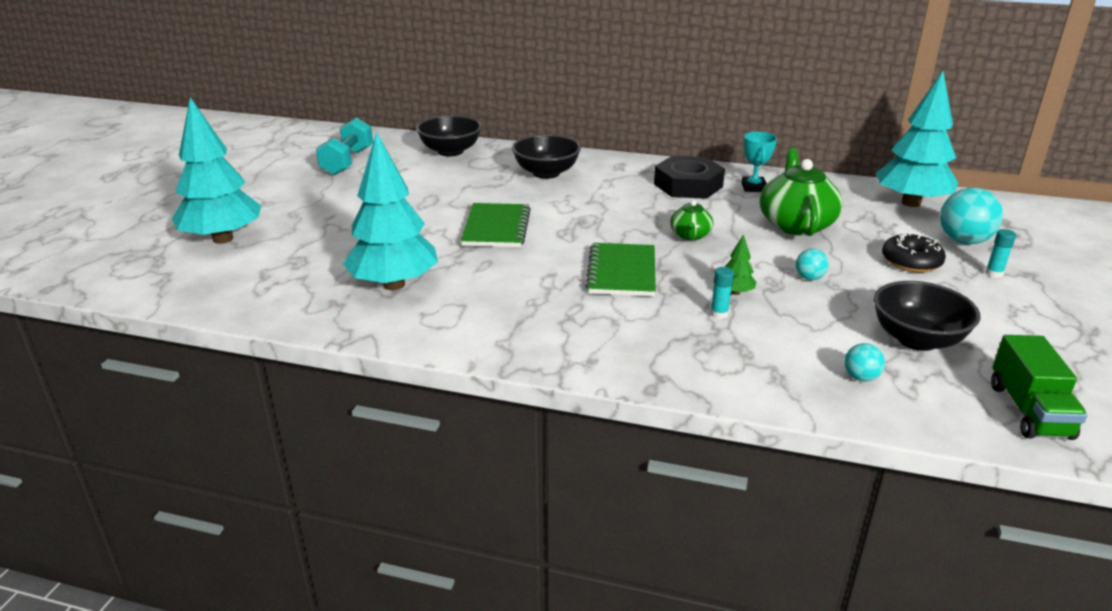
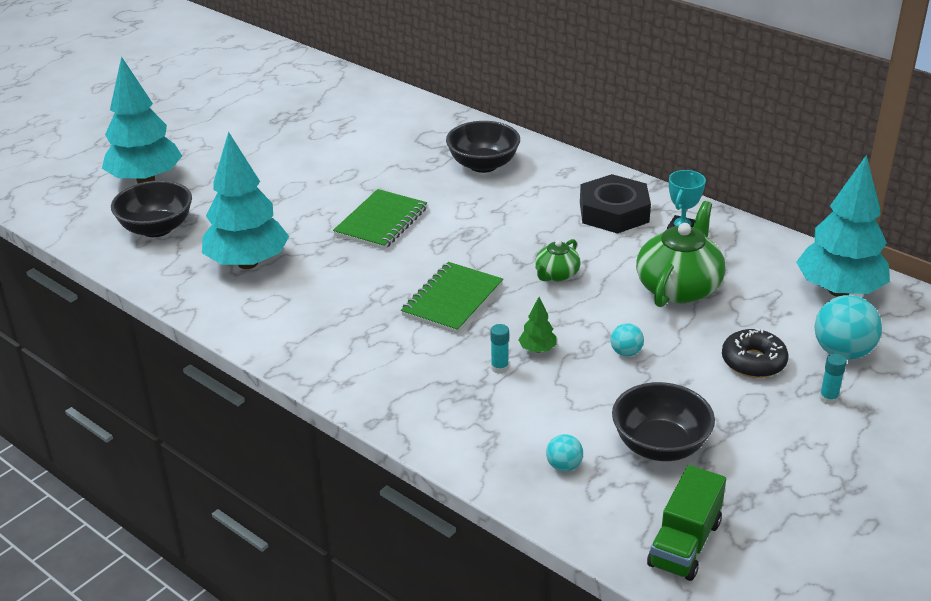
camera: 25 degrees right, 5 degrees up
(347, 161) = (307, 110): turquoise dumbbell -> none
(450, 151) = (412, 117): black bowl -> black bowl (156, 228)

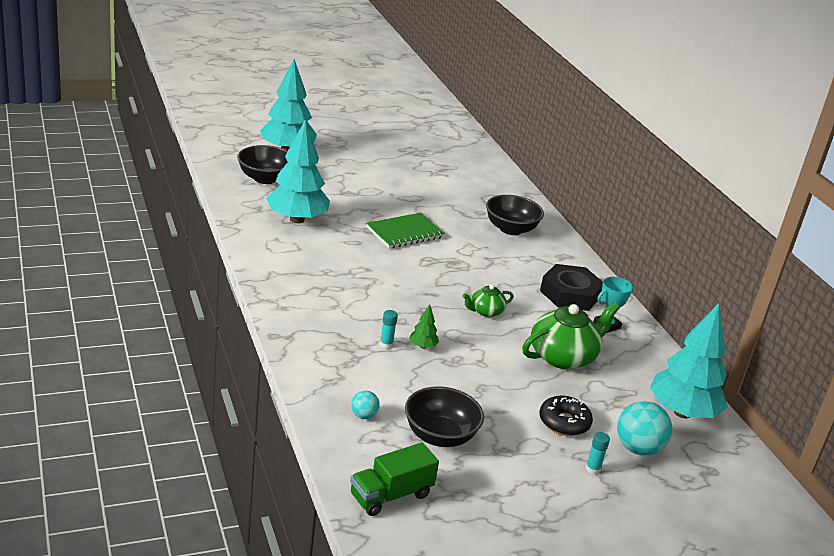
camera: 25 degrees right, 5 degrees down
(452, 300) = (400, 295): green notebook -> none
(626, 352) = (480, 375): turquoise ball -> none

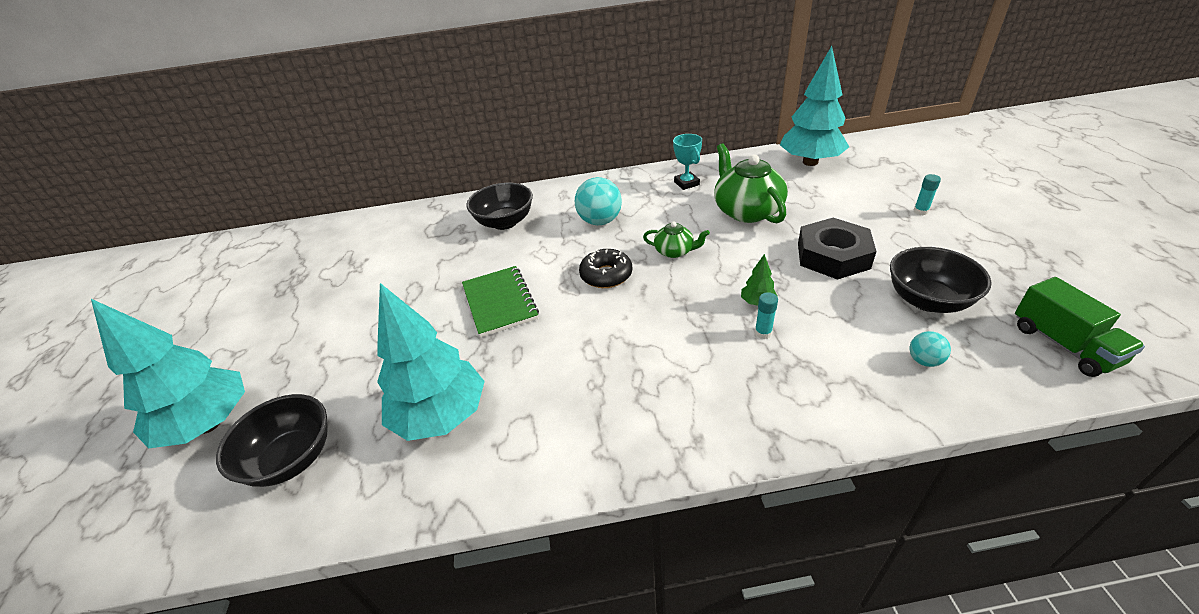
camera: 70 degrees left, 10 degrees up
(485, 311) = (675, 251): green teapot -> green teapot turned 60 degrees counterclockwise
(564, 422) = (857, 220): black donut -> black donut (606, 275)
(570, 294) = (634, 197): black nut -> black nut (833, 255)
(638, 448) = (875, 187): turquoise ball -> turquoise ball (600, 221)

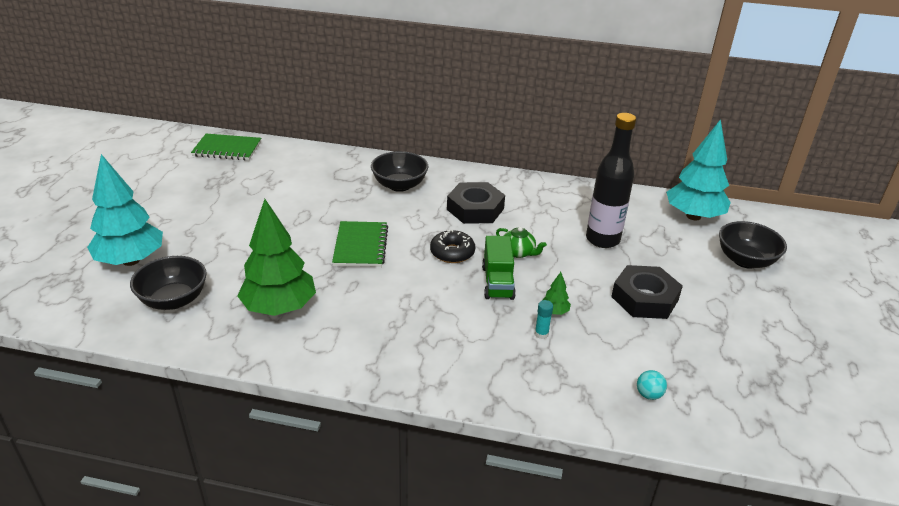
camera: 15 degrees right, 5 degrees down
(285, 243) = (227, 149): none -> green notebook
(441, 416) = (280, 308): turquoise tree -> green tree
(600, 221) = (475, 209): turquoise ball -> black nut
(686, 183) = (569, 200): turquoise trophy -> none
(747, 211) = (602, 240): green teapot -> black bottle
(920, 211) = (753, 289): turquoise glue stick -> none
(928, 300) = (692, 356): black bowl -> black bowl (745, 260)
(1063, 345) = (771, 423): green truck -> green truck (497, 282)

